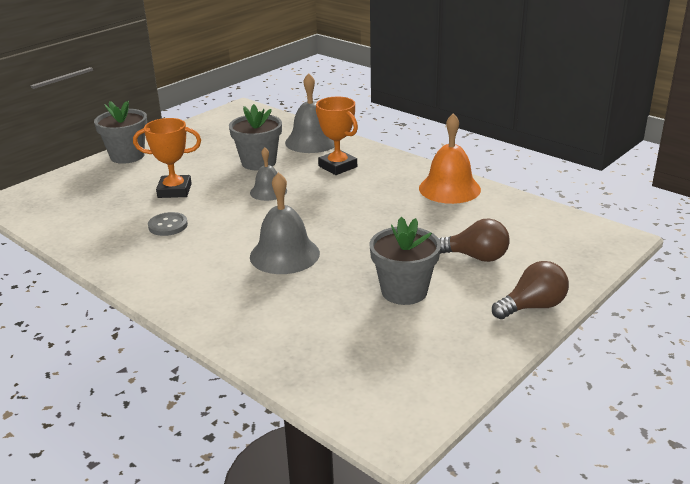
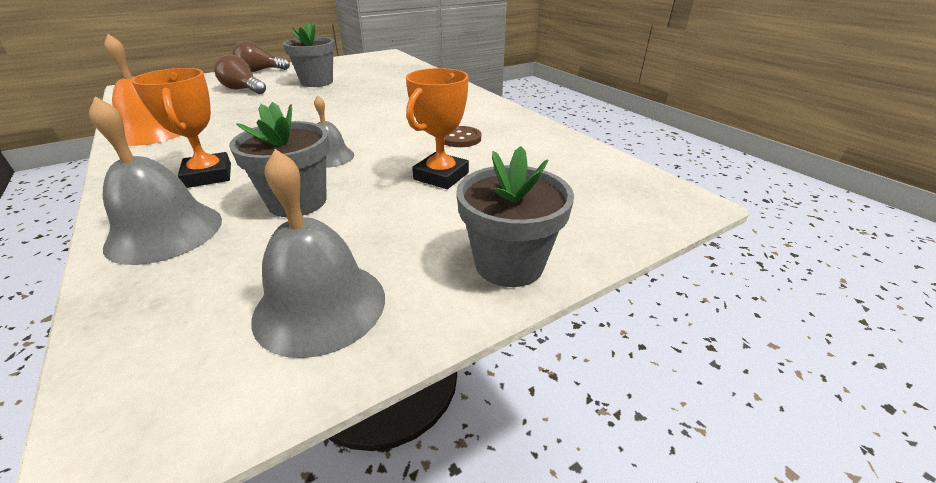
camera: 165 degrees left, 5 degrees up
(168, 225) = (460, 138): grey button -> brown button
(174, 191) = (441, 176): orange trophy -> orange trophy turned 75 degrees counterclockwise
(284, 254) = (371, 106): grey bell -> grey bell (320, 306)

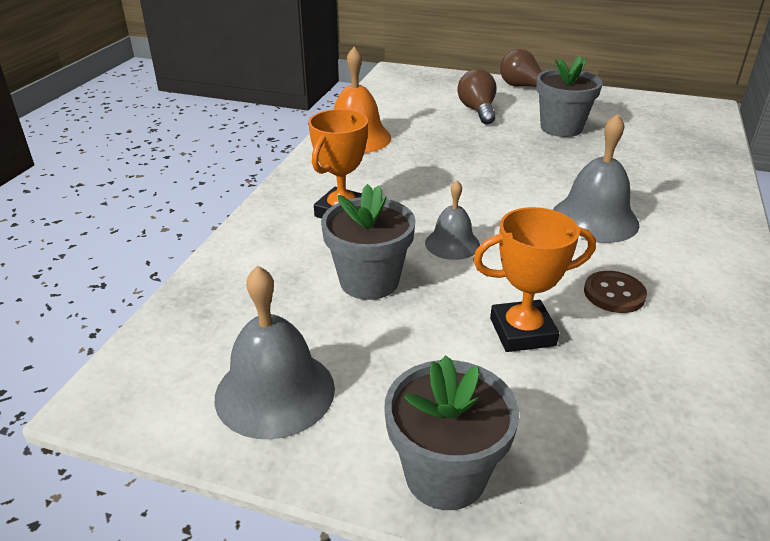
camera: 50 degrees right, 0 degrees up
(165, 232) = (264, 254): grey bell -> grey bell (594, 219)

